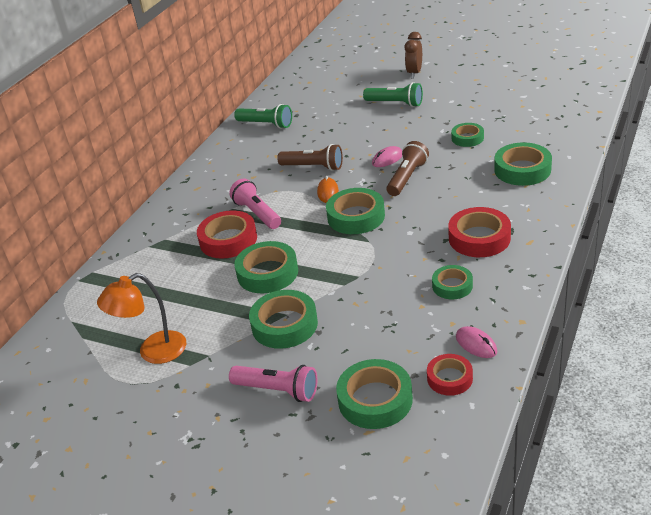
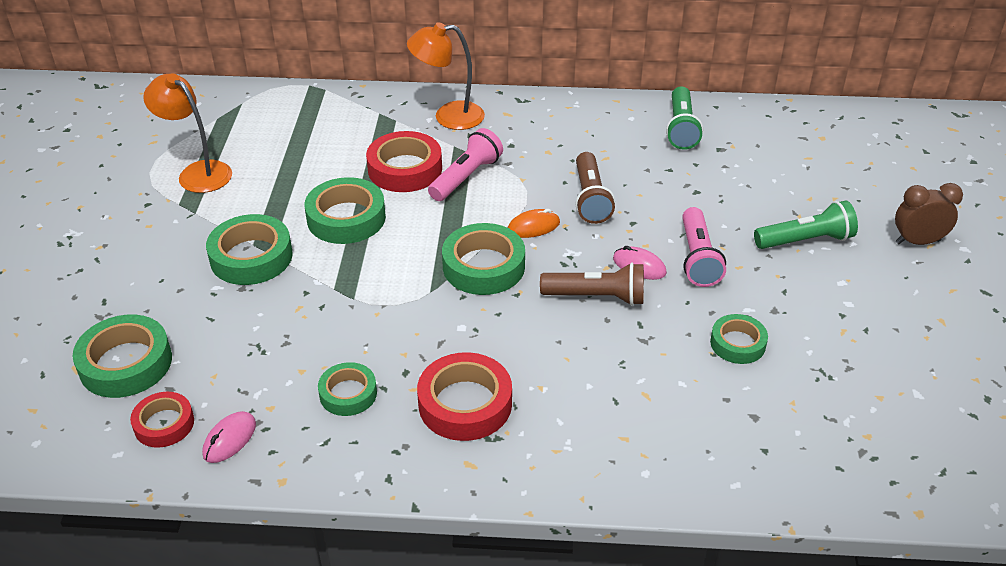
camera: 65 degrees right, 5 degrees up
(180, 214) = (448, 116): none -> orange lamp
(277, 390) = (140, 280): pink flashlight -> pink flashlight (697, 258)
(395, 103) = (805, 240): green flashlight -> green flashlight turned 105 degrees counterclockwise
(522, 170) = (668, 427): green tape -> none

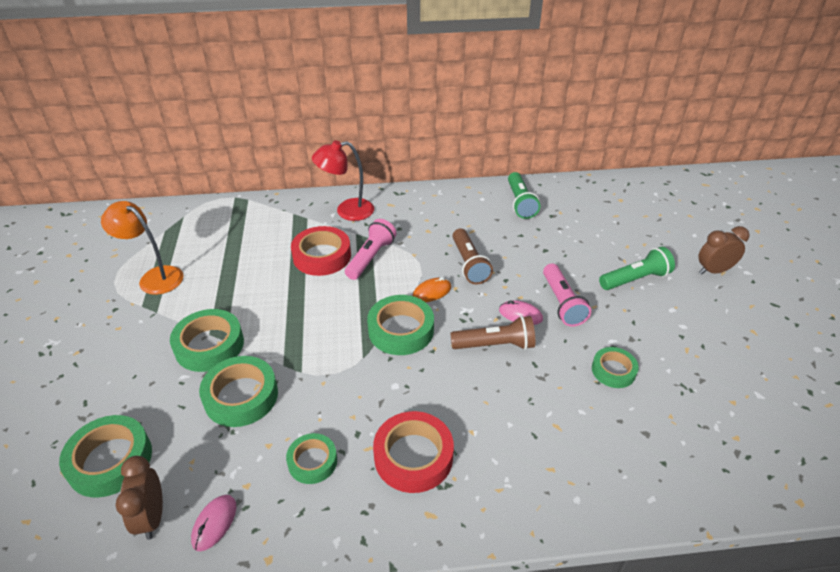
camera: 10 degrees left, 0 degrees up
(164, 424) = (152, 517): red tape -> brown clock
(346, 218) = (283, 302): green tape -> green tape (241, 396)
(448, 116) = (347, 211): orange lamp -> red lamp

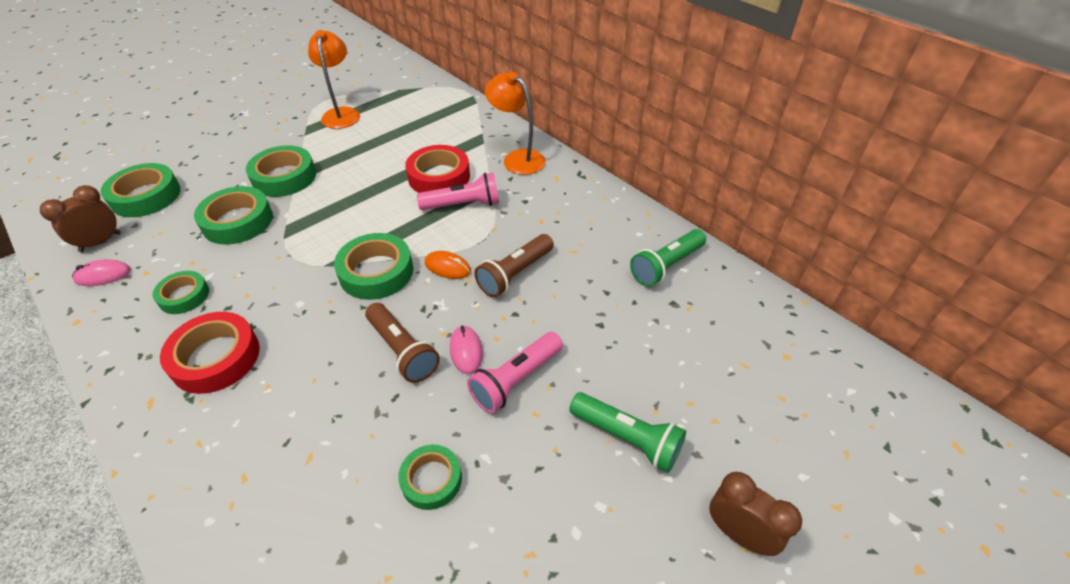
camera: 55 degrees right, 5 degrees up
(347, 211) = (517, 158): red lamp -> orange lamp

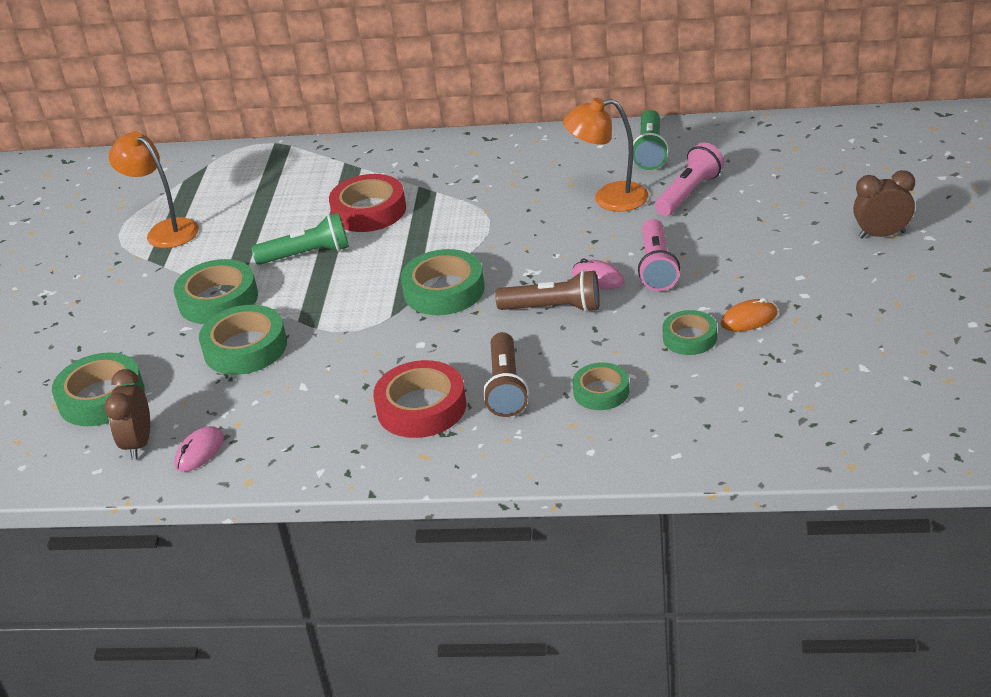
camera: 40 degrees left, 10 degrees down
(184, 296) = (310, 407): green tape -> green tape (601, 391)
(447, 267) = (495, 252): orange mouse -> orange mouse (749, 319)
(463, 205) = (429, 213): pink flashlight -> pink flashlight (689, 193)
(515, 274) = (553, 222): brown flashlight -> brown flashlight (506, 387)
(517, 158) = (414, 160): orange lamp -> orange lamp (609, 199)
(627, 438) = (767, 243): green flashlight -> green flashlight (307, 254)

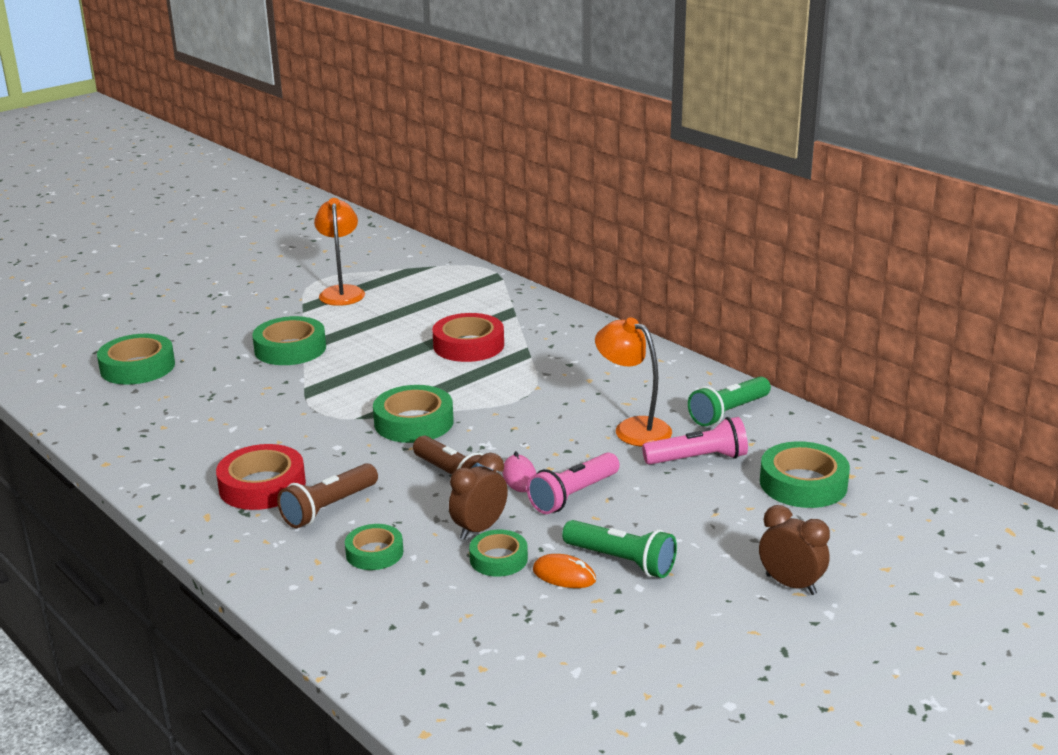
camera: 40 degrees right, 10 degrees down
(138, 444) = (103, 404): brown clock -> brown clock (479, 529)
(200, 452) = (118, 429): pink mouse -> none
(245, 348) = (249, 386): green tape -> green tape (803, 483)
(307, 254) = (384, 351): green flashlight -> green flashlight (621, 561)

